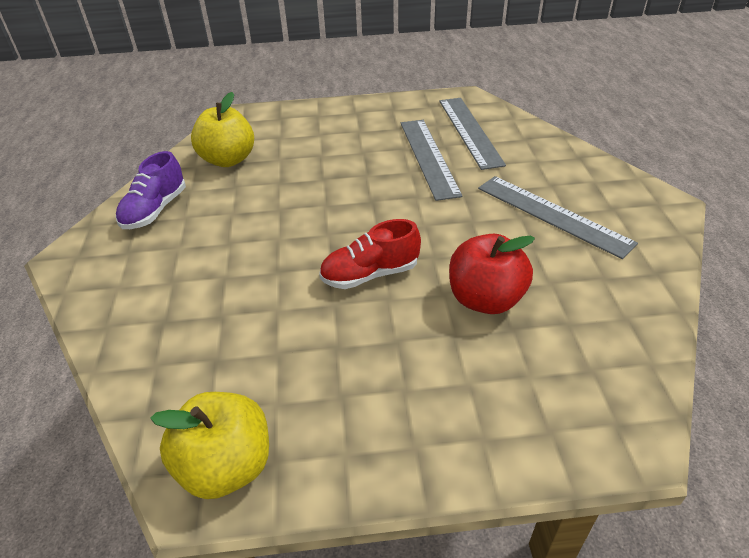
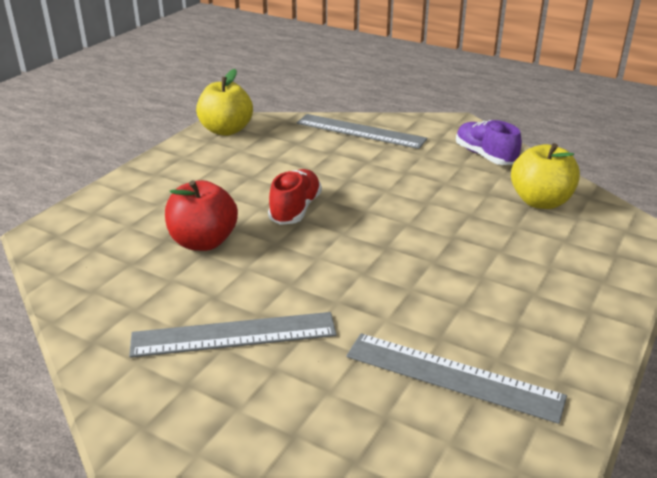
camera: 125 degrees right, 10 degrees down
(428, 157) = (425, 313): grey ruler -> grey ruler (360, 131)

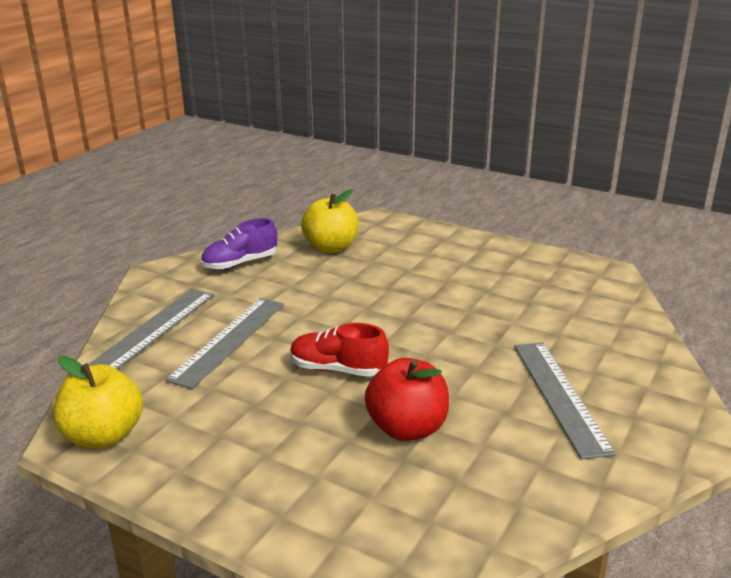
camera: 90 degrees left, 5 degrees down
(452, 376) = (570, 299): grey ruler -> grey ruler (229, 340)

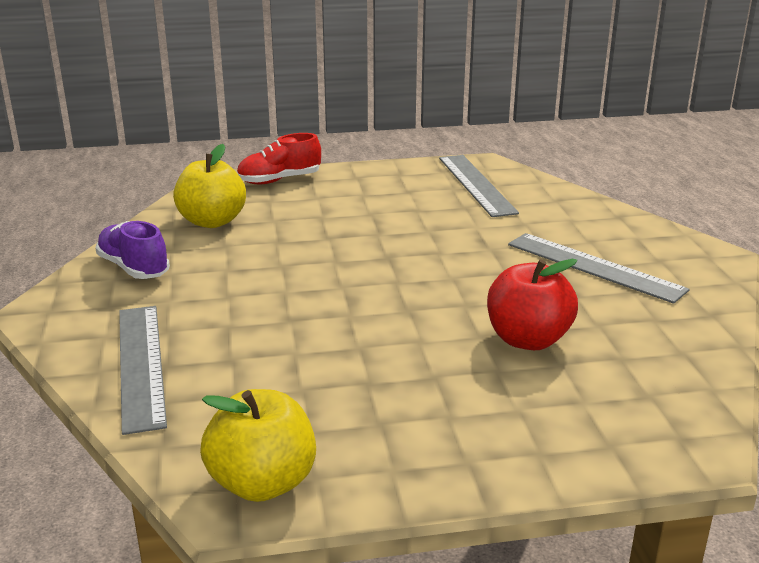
camera: 40 degrees left, 0 degrees up
(229, 340) = (246, 340): grey ruler -> grey ruler (476, 184)
(240, 263) = (134, 268): purple shoe -> purple shoe turned 120 degrees clockwise
(338, 369) = (396, 320): red shoe -> red shoe (279, 180)

